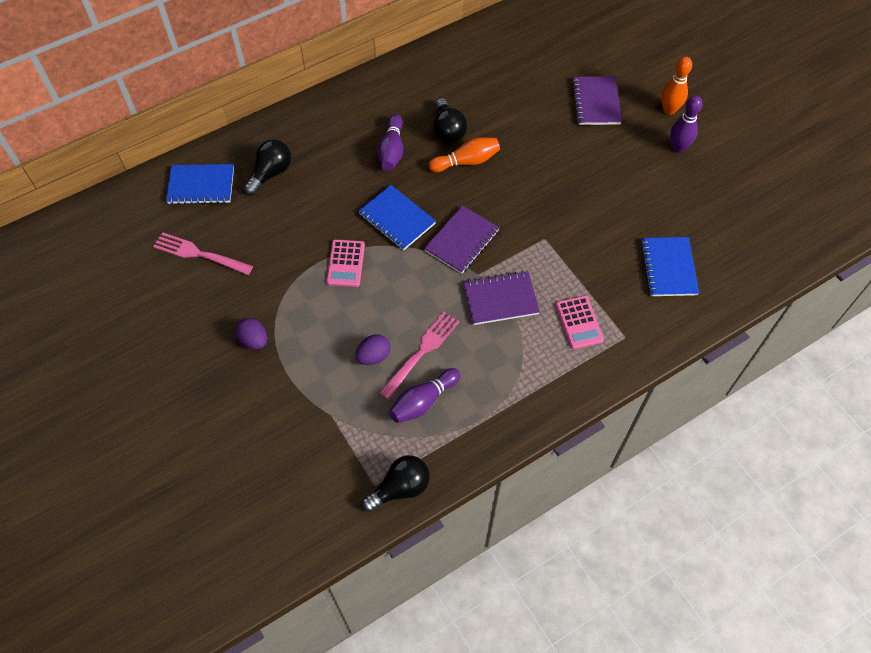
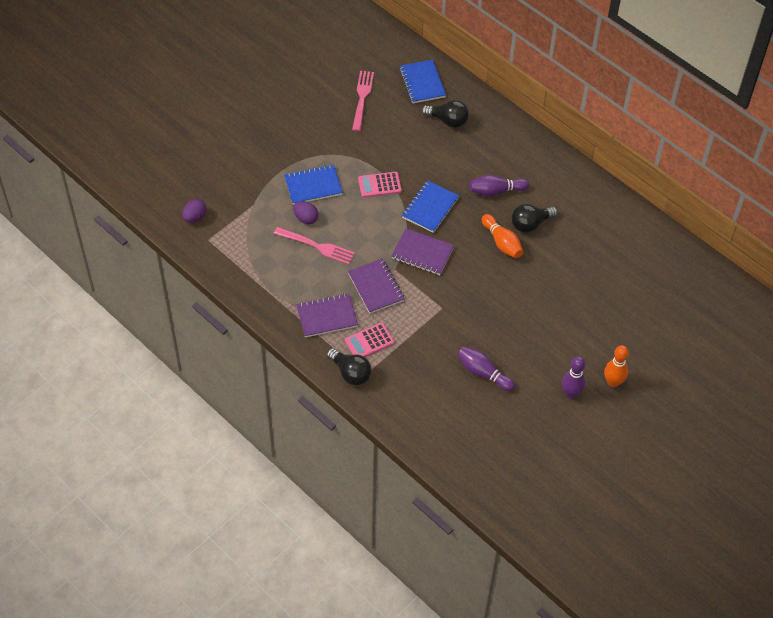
camera: 75 degrees right, 5 degrees down
(254, 340) = (300, 147): purple egg -> purple egg (195, 217)
(400, 488) = (209, 254): black light bulb -> black light bulb (350, 373)
(423, 401) = (277, 255): purple bowling pin -> purple bowling pin (483, 373)
(596, 102) = (601, 325): purple notebook -> purple notebook (327, 316)
(668, 268) = (439, 398): blue notebook -> blue notebook (313, 186)

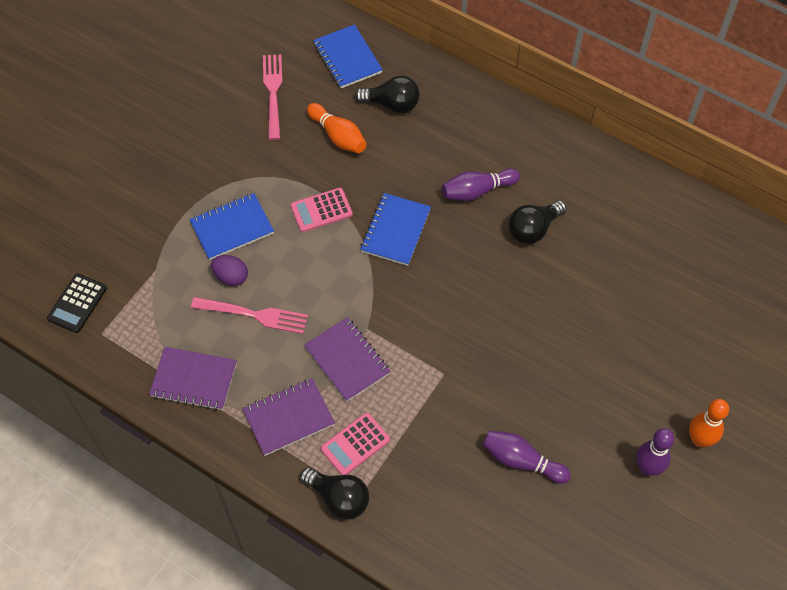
camera: 10 degrees left, 5 degrees up
(195, 217) = (77, 303): purple egg -> black calculator
(422, 253) = (399, 298): purple notebook -> purple notebook (194, 380)
(502, 242) = (502, 263): orange bowling pin -> orange bowling pin (338, 136)

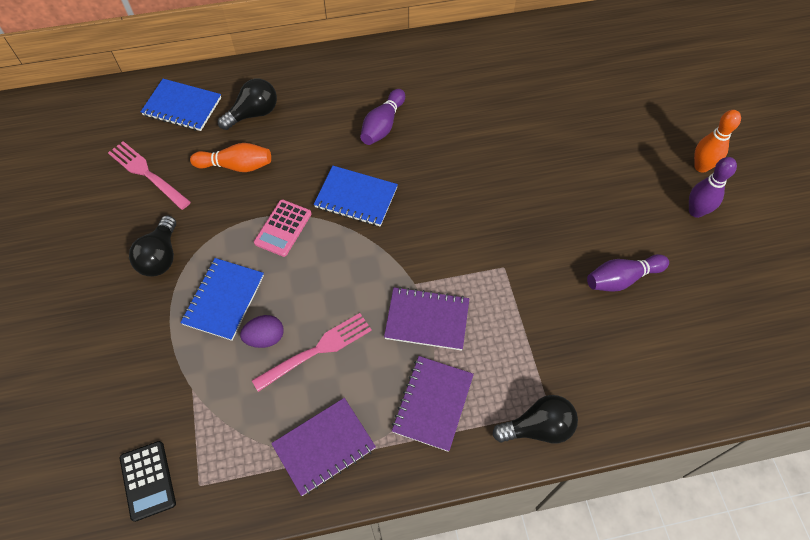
camera: 45 degrees left, 0 degrees up
(355, 444) = (503, 375): pink calculator -> none
(395, 231) = (356, 197): blue notebook -> blue notebook turned 45 degrees counterclockwise
(533, 229) = (449, 121): black light bulb -> black light bulb (160, 256)

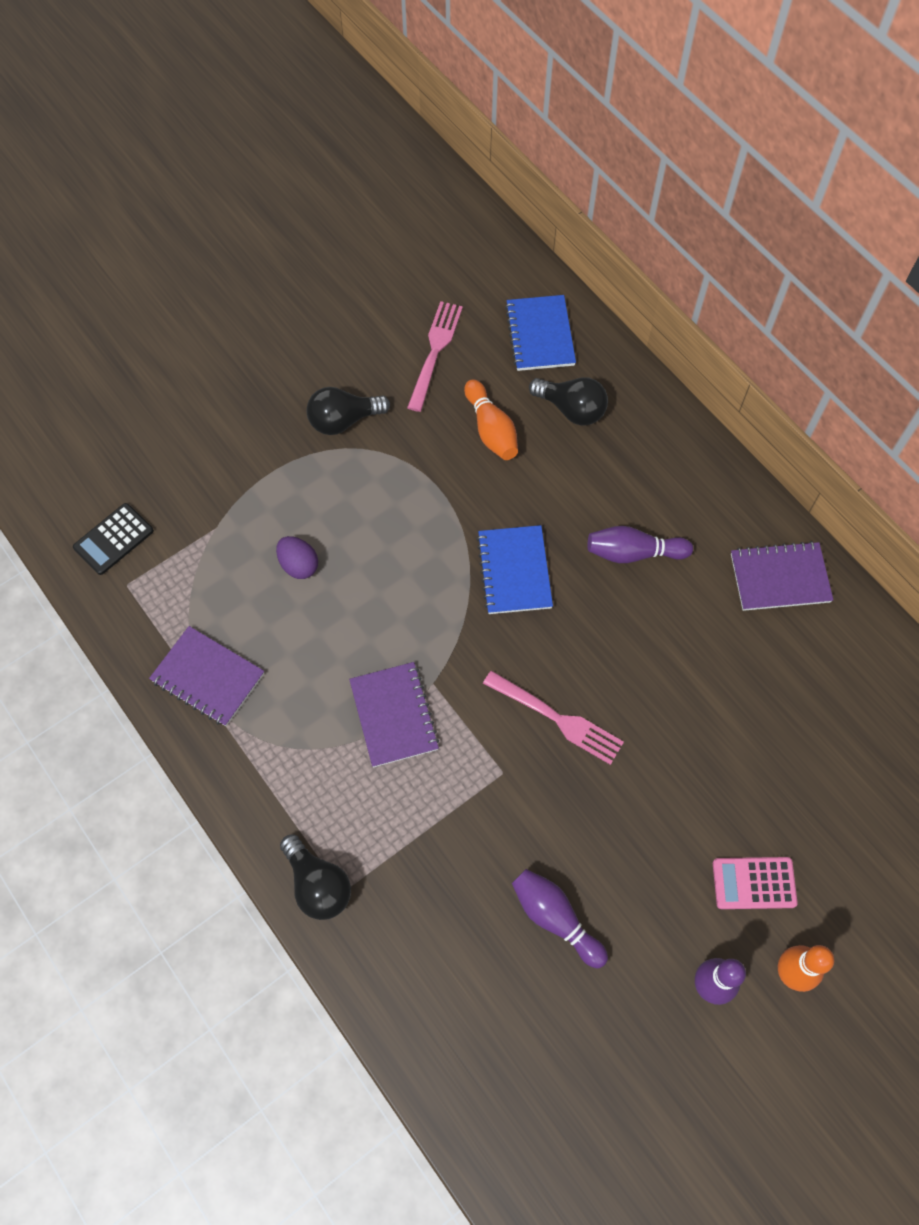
camera: 65 degrees right, 5 degrees up
(224, 300) = (323, 505): blue notebook -> none
(283, 228) = (435, 516): pink calculator -> pink calculator (754, 883)
(317, 350) = (307, 621): pink fork -> pink fork (557, 719)
(433, 404) = (298, 763): purple notebook -> purple notebook (779, 578)

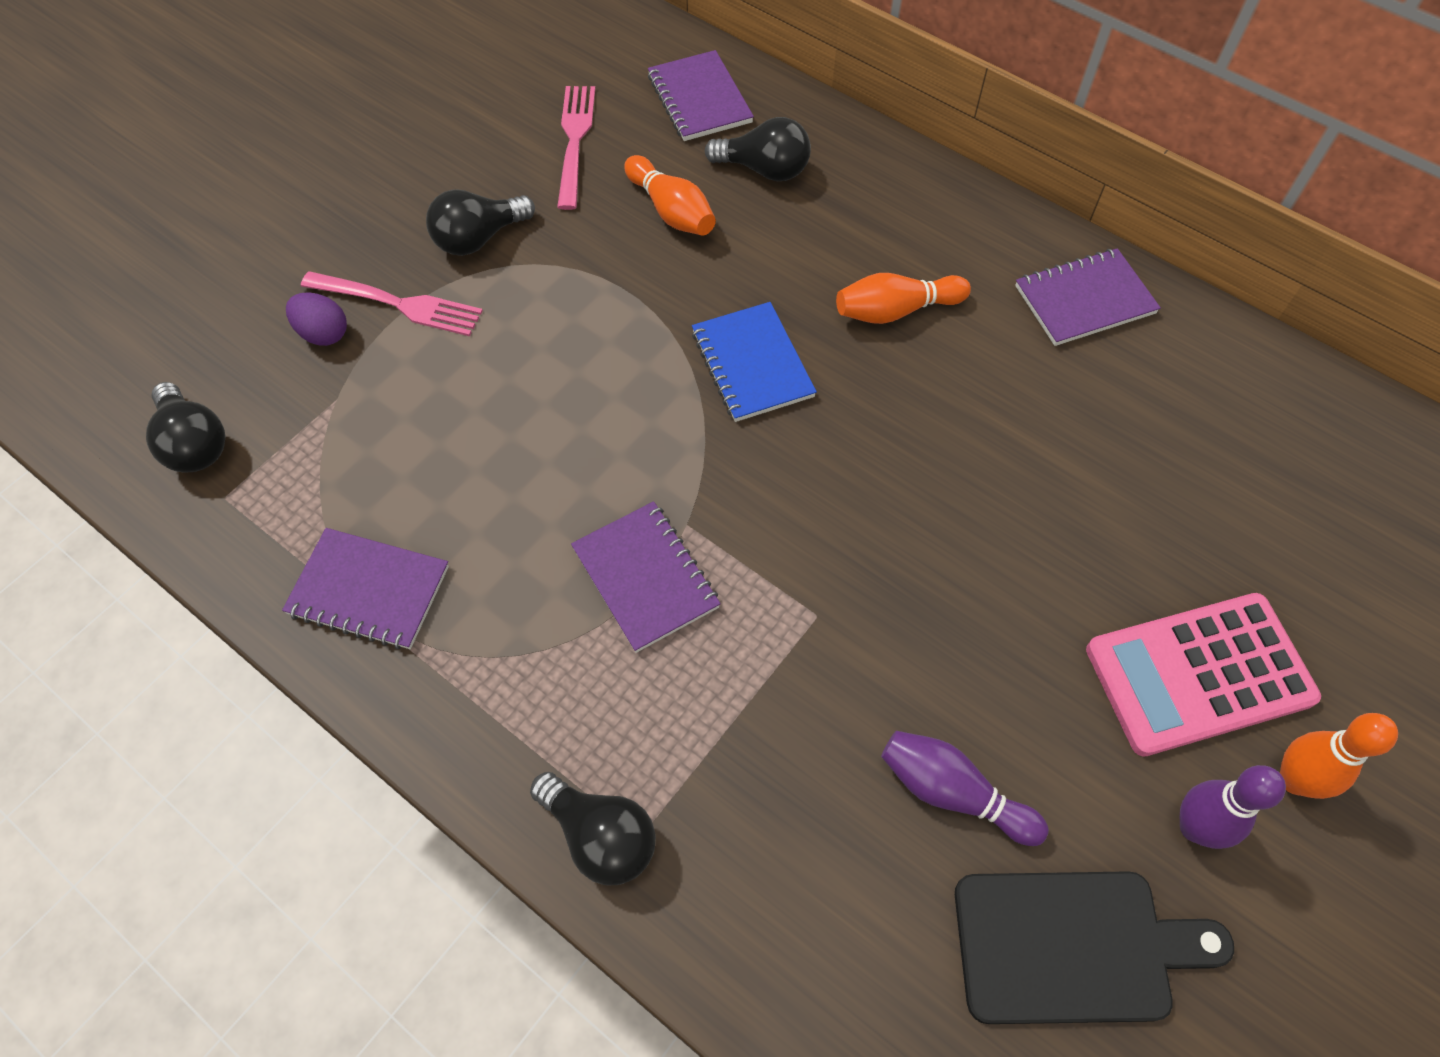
camera: 15 degrees left, 5 degrees down
(113, 539) = (194, 444): black calculator -> black light bulb
(299, 565) = (463, 419): purple egg -> purple egg (323, 333)
(540, 335) = (699, 99): blue notebook -> purple notebook
(557, 719) = (867, 529): pink fork -> pink fork (398, 304)
(599, 1038) = (1073, 946): none -> black cutting board
(633, 553) = (896, 310): purple bowling pin -> orange bowling pin
(754, 883) = (1199, 674): pink calculator -> pink calculator, size x1.77

